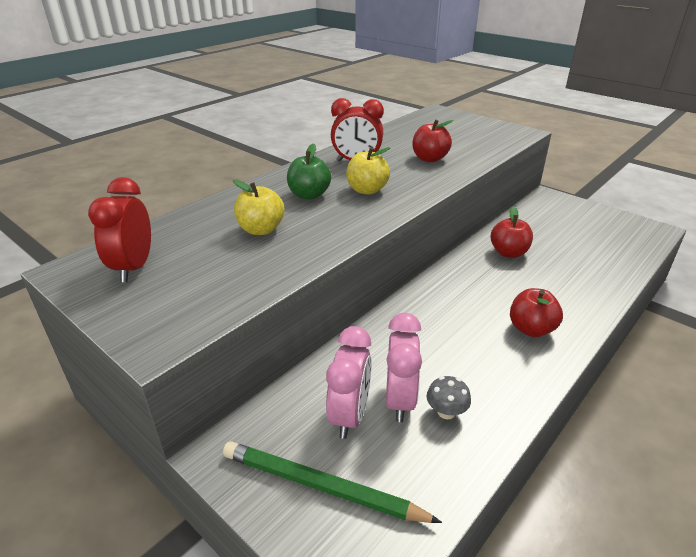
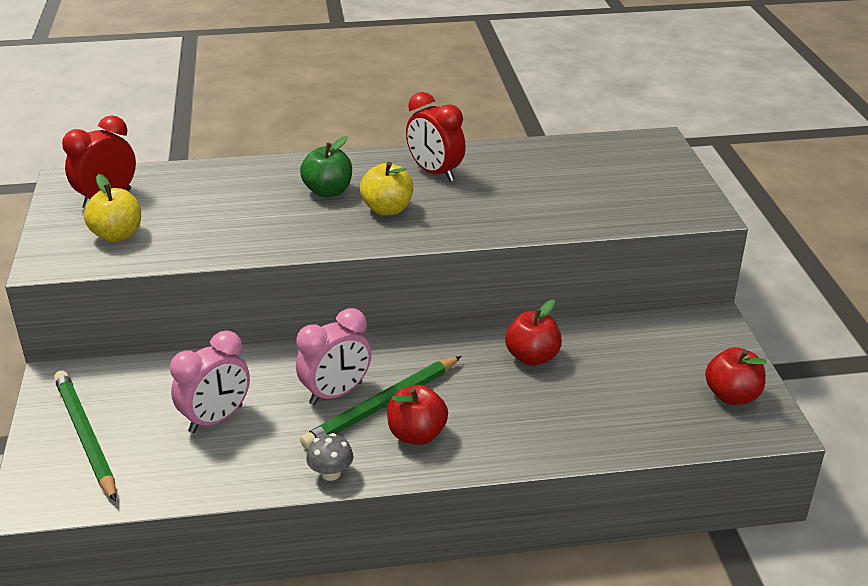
camera: 40 degrees right, 0 degrees up
(261, 229) = (236, 208): yellow apple -> yellow apple (117, 235)
(349, 415) = (166, 406): pink clock -> pink clock (336, 393)
(429, 158) = (517, 201): red apple -> red apple (732, 395)
(446, 412) = (235, 448): grey mushroom -> grey mushroom (331, 473)
(484, 323) = (382, 405): none -> green pencil

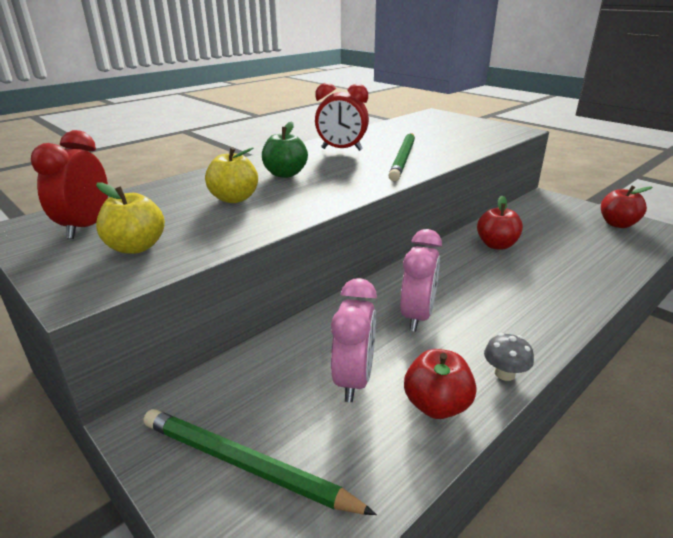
camera: 35 degrees left, 5 degrees down
(382, 405) = (460, 309): green pencil -> green pencil (403, 158)
(387, 209) = (345, 171): yellow apple -> yellow apple (234, 199)
(417, 434) = (512, 317): red apple -> red apple (436, 405)

